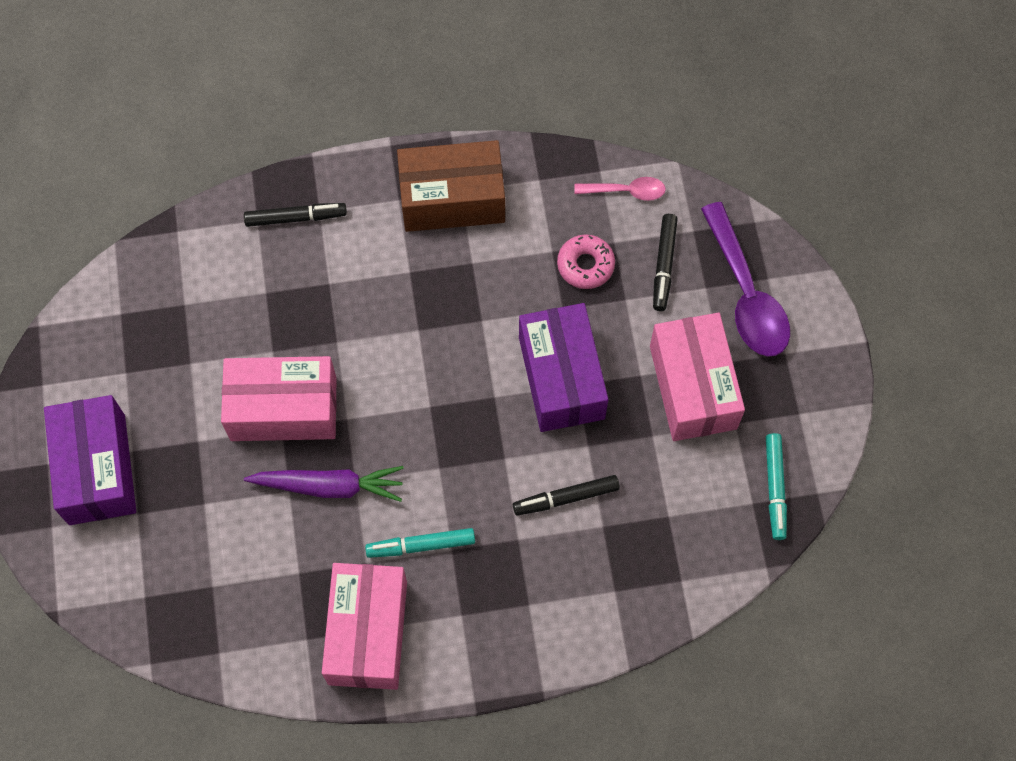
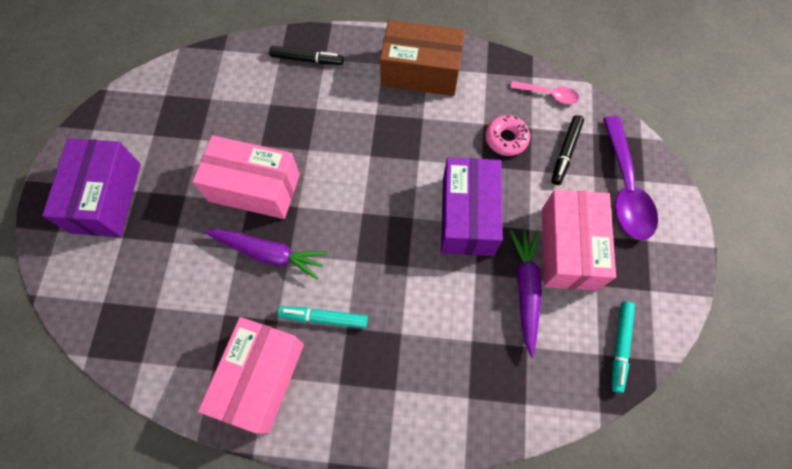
camera: 15 degrees right, 0 degrees up
(566, 498) = (448, 310): black marker -> none
(652, 450) = (525, 290): none -> purple carrot

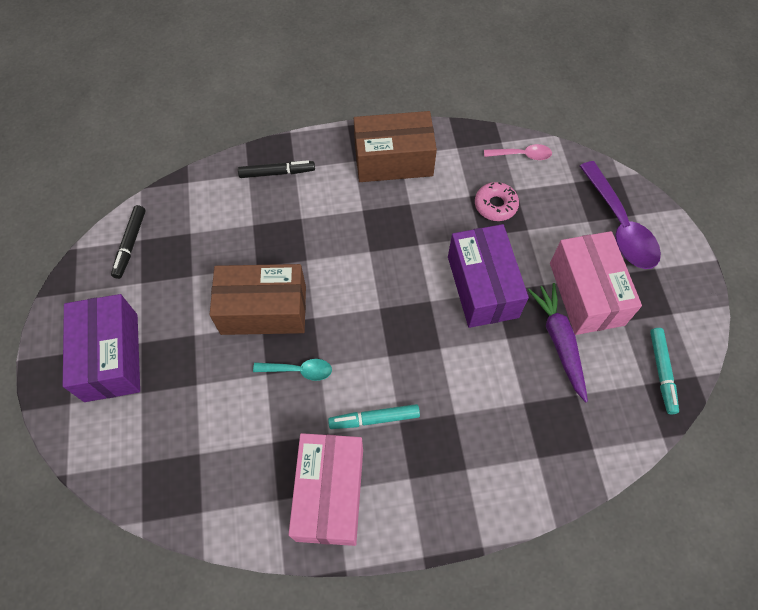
camera: 15 degrees left, 5 degrees down
(254, 188) = (263, 310): pink box -> brown box
(268, 253) = (299, 370): purple carrot -> turquoise spoon
(565, 152) = (555, 205): black marker -> black marker (130, 244)

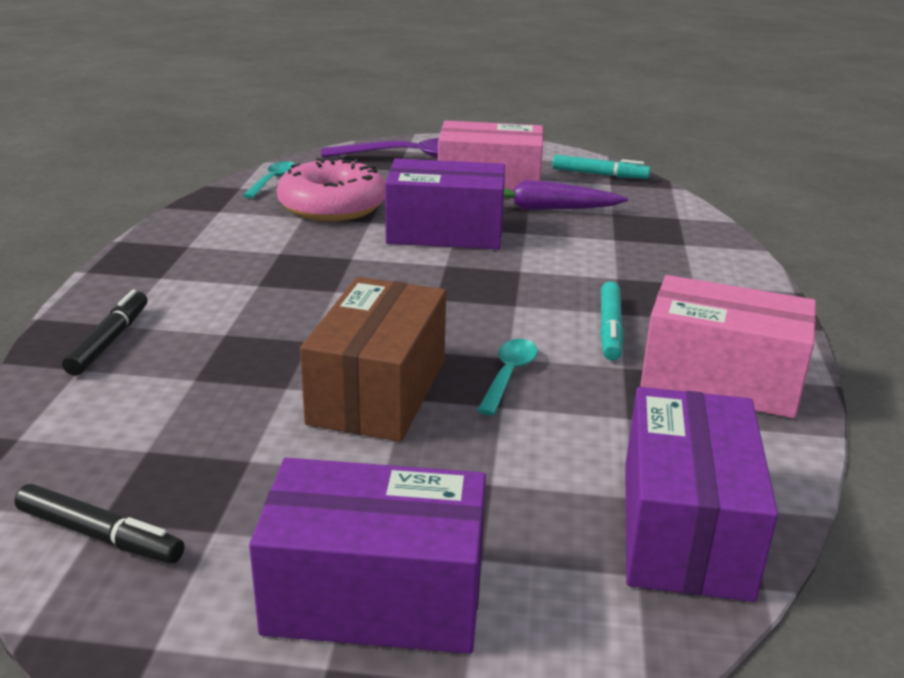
camera: 75 degrees left, 35 degrees down
(178, 481) = (684, 528): none -> purple box
(393, 160) = (193, 250): brown box -> none
(495, 205) = (332, 206): pink donut -> pink donut, size x1.80
(522, 155) = (273, 181): pink spoon -> turquoise spoon

